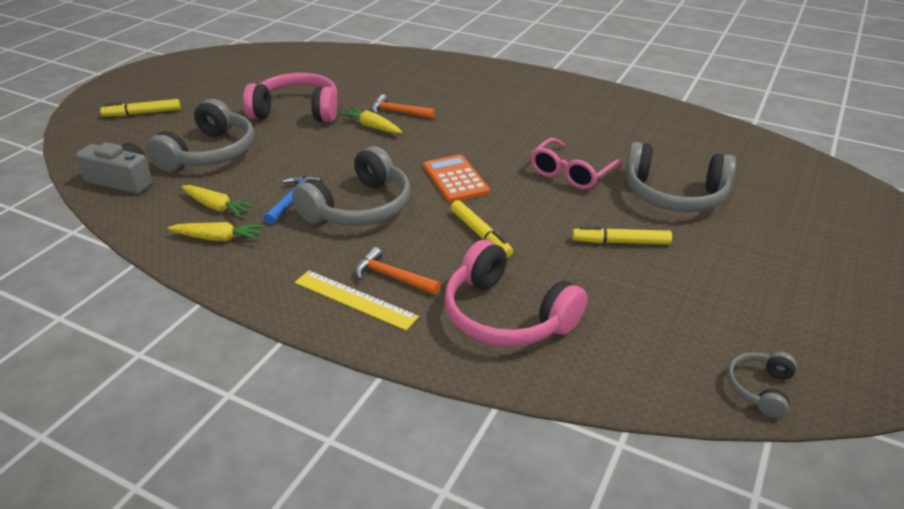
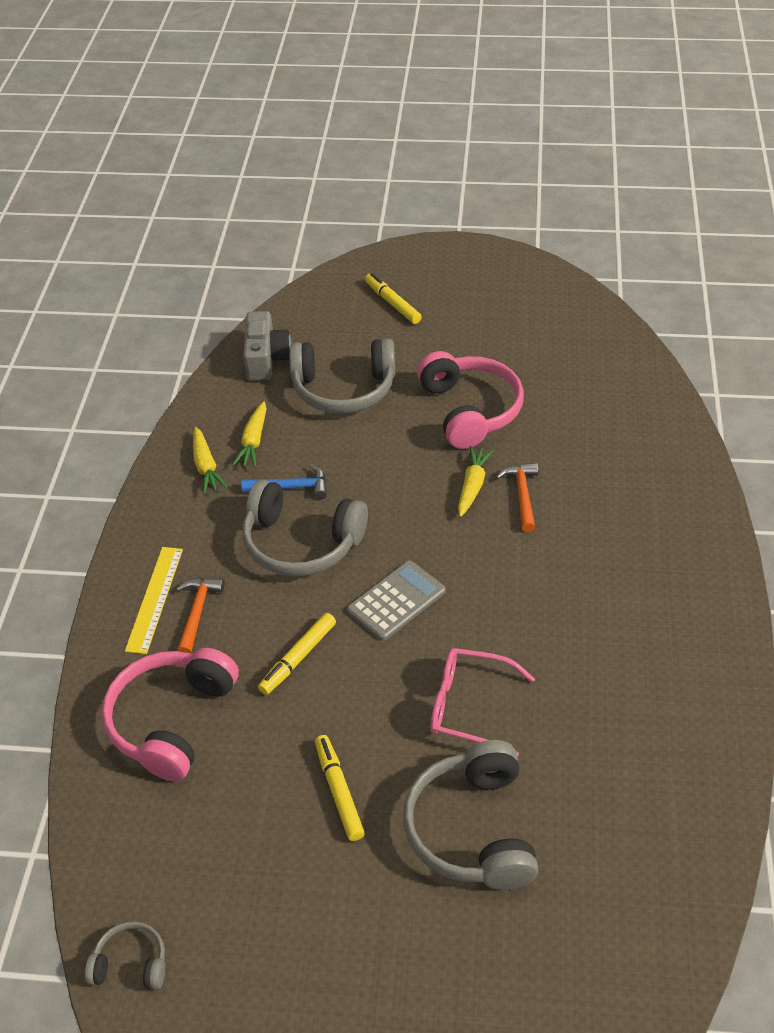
camera: 70 degrees right, 10 degrees up
(455, 179) = (396, 601): orange calculator -> grey calculator

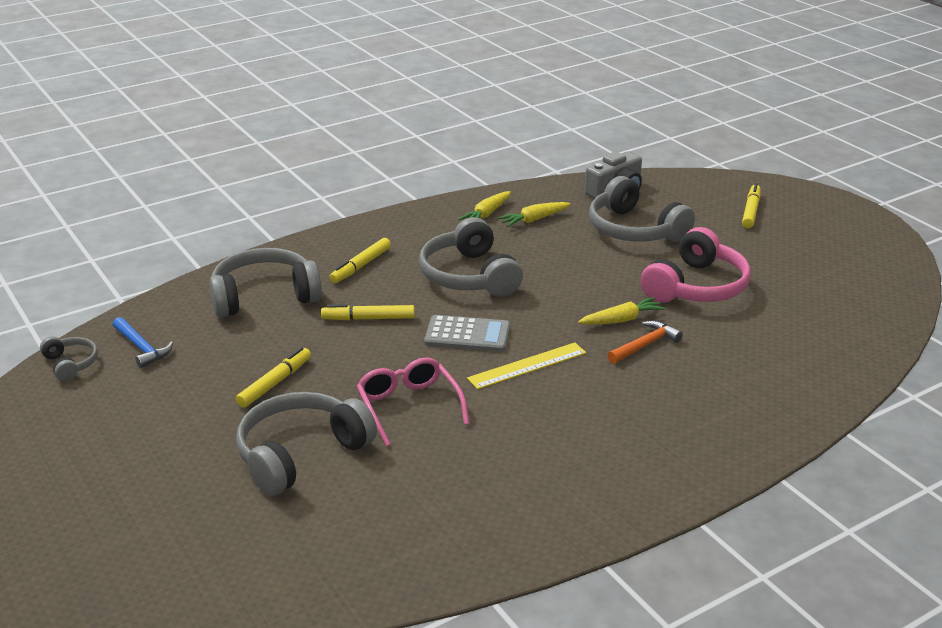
camera: 50 degrees right, 15 degrees down
(155, 599) = (353, 247): yellow ruler -> yellow ruler (527, 366)
(171, 720) = (264, 296): pink headphones -> grey headphones
(197, 612) = (361, 266): orange hammer -> yellow marker
(291, 487) = (513, 251): blue hammer -> blue hammer (142, 348)

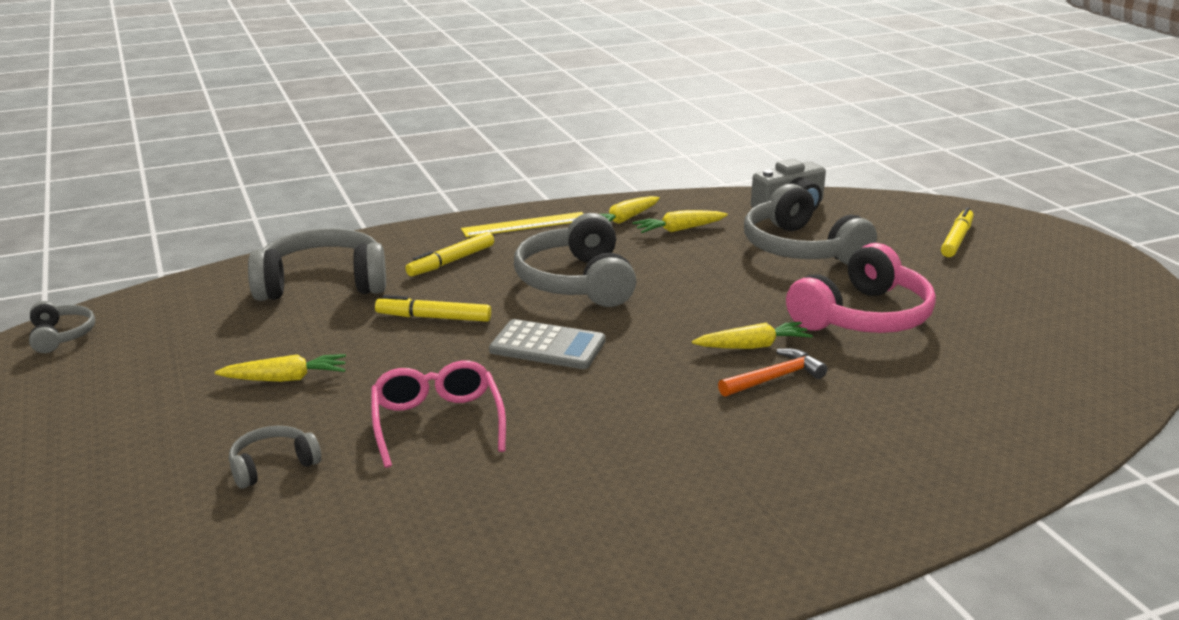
camera: 10 degrees right, 5 degrees down
(142, 348) = (151, 326): blue hammer -> none
(275, 383) = (285, 379): yellow marker -> yellow carrot
(301, 454) = (273, 466): grey headphones -> grey headphones, size x0.50
(527, 366) = (610, 388): yellow ruler -> yellow ruler (525, 225)

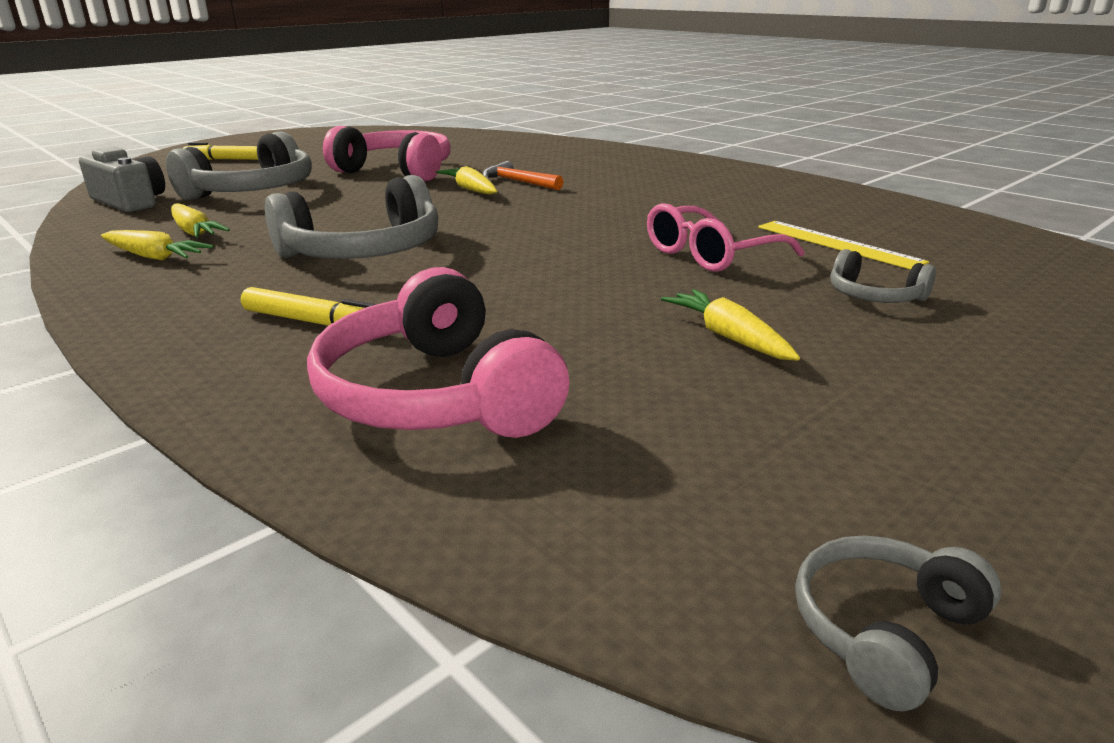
camera: 110 degrees left, 0 degrees up
(322, 284) = (436, 396): grey headphones -> pink headphones
(433, 318) = (502, 297): yellow marker -> none
(525, 225) = (162, 304): yellow ruler -> yellow ruler (837, 244)
(547, 346) = (527, 242): grey calculator -> none

